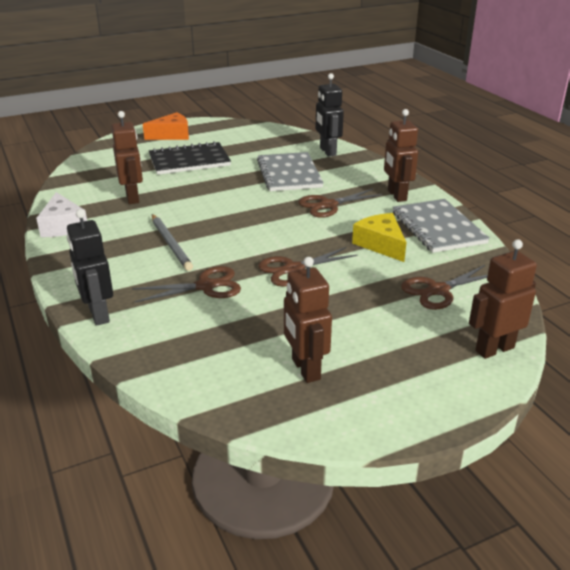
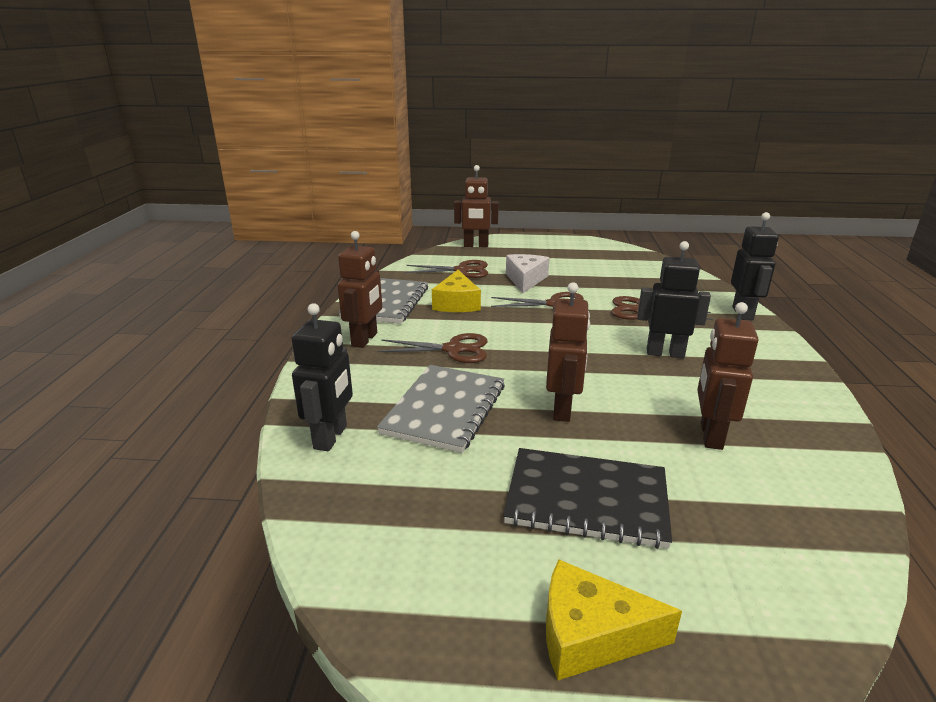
camera: 150 degrees left, 5 degrees down
(63, 226) = (814, 413): white cheese -> white cheese (525, 280)
(171, 135) = (590, 635): orange cheese -> yellow cheese
(171, 244) = (665, 353): grey pencil -> black robot
(305, 369) = (596, 260): brown robot -> brown robot (562, 409)

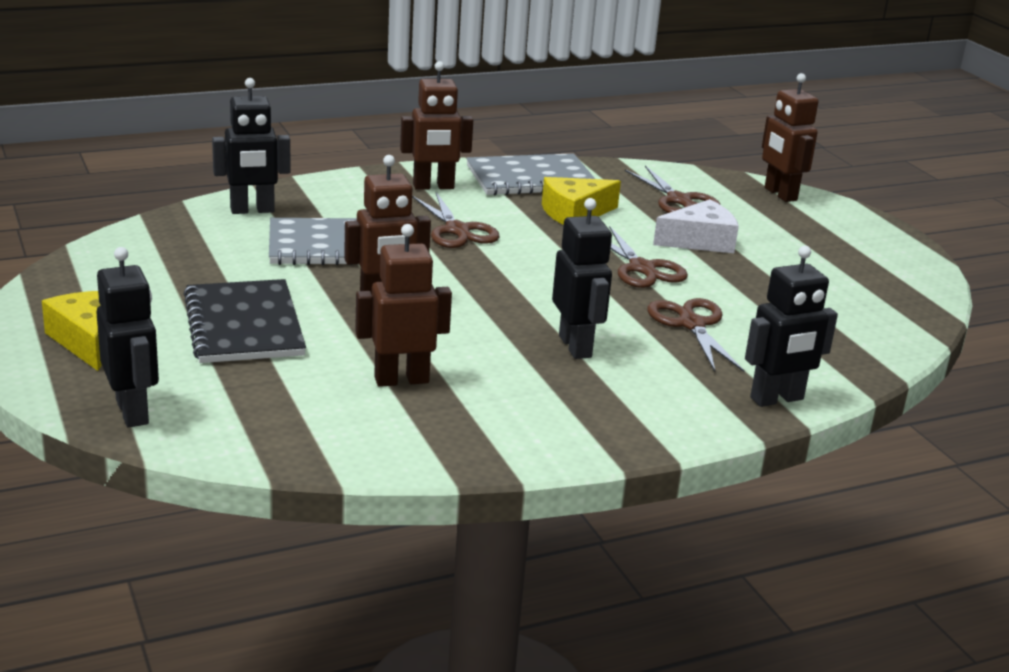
camera: 60 degrees right, 0 degrees up
(777, 629) = (133, 412): none -> black robot

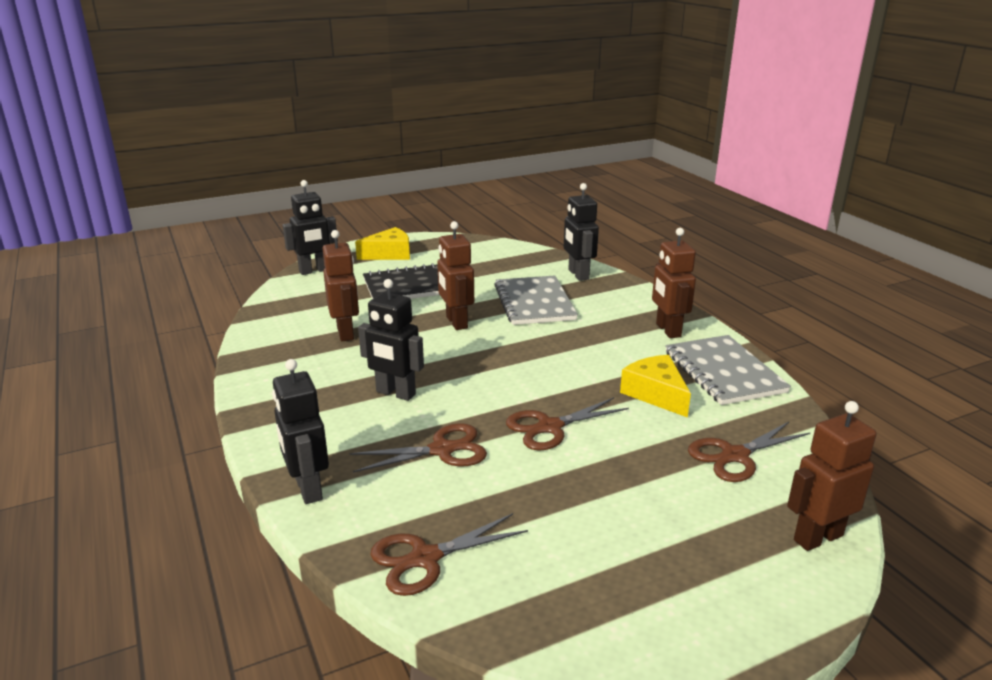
camera: 90 degrees right, 0 degrees up
(457, 230) = (585, 342): brown scissors -> brown scissors (425, 558)
(575, 346) = (395, 393): black robot -> black robot turned 45 degrees clockwise
(700, 241) = (632, 464): white cheese -> none

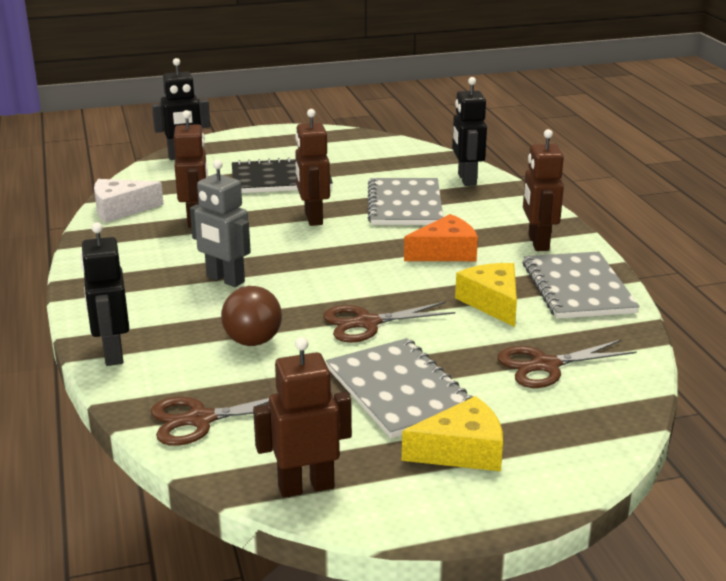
camera: 10 degrees right, 0 degrees up
(269, 328) = (121, 209): none -> white cheese
(389, 254) = (269, 145): yellow cheese -> yellow cheese (462, 451)
(395, 393) = (225, 279): black robot -> grey robot
(442, 450) = (251, 333): brown scissors -> brown light bulb
(590, 346) = (445, 252): none -> orange cheese
(611, 499) = (399, 390): none -> grey notebook
(817, 537) = (590, 442): brown robot -> brown robot (306, 486)

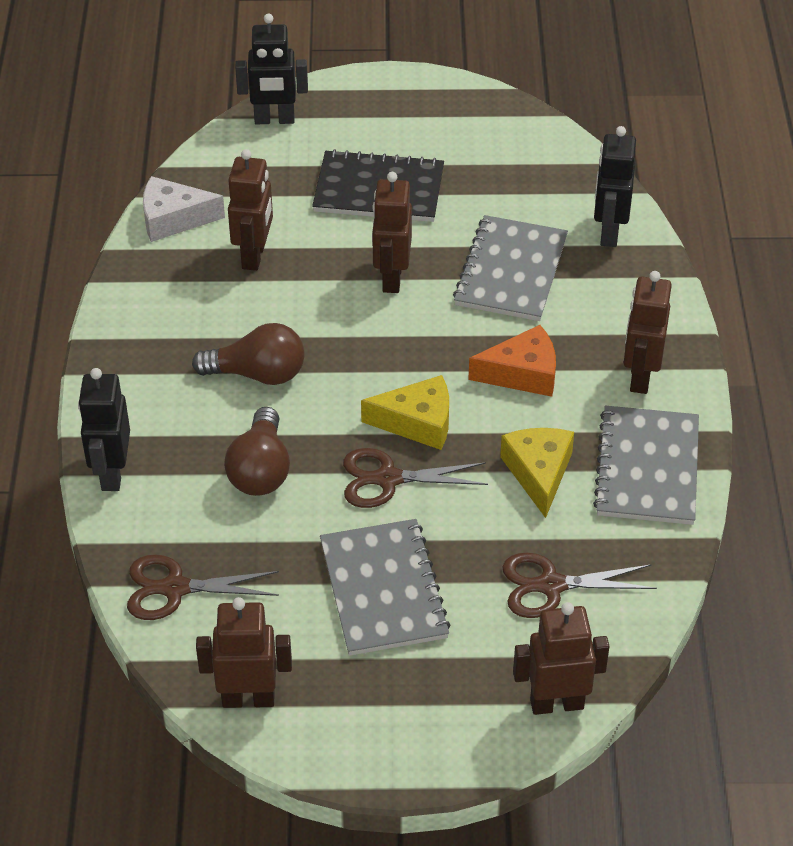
camera: 15 degrees right, 20 degrees up
(225, 279) = (258, 374): grey robot -> brown light bulb
(462, 451) = (412, 686): yellow cheese -> yellow cheese (417, 422)
(601, 440) = (556, 703): none -> brown robot

